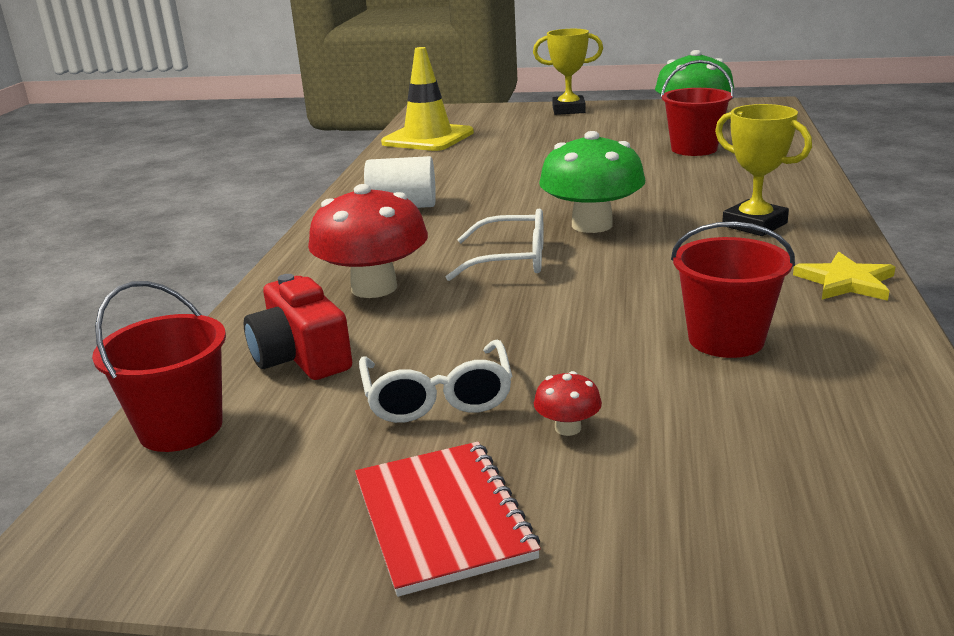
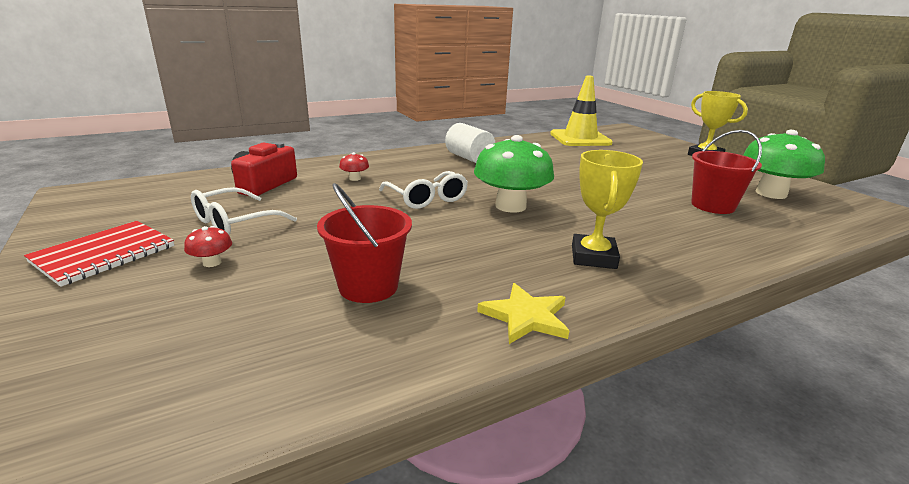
camera: 50 degrees right, 0 degrees up
(181, 428) = (181, 183): red bucket -> none
(374, 288) = (355, 178): red mushroom -> red mushroom, size x0.42

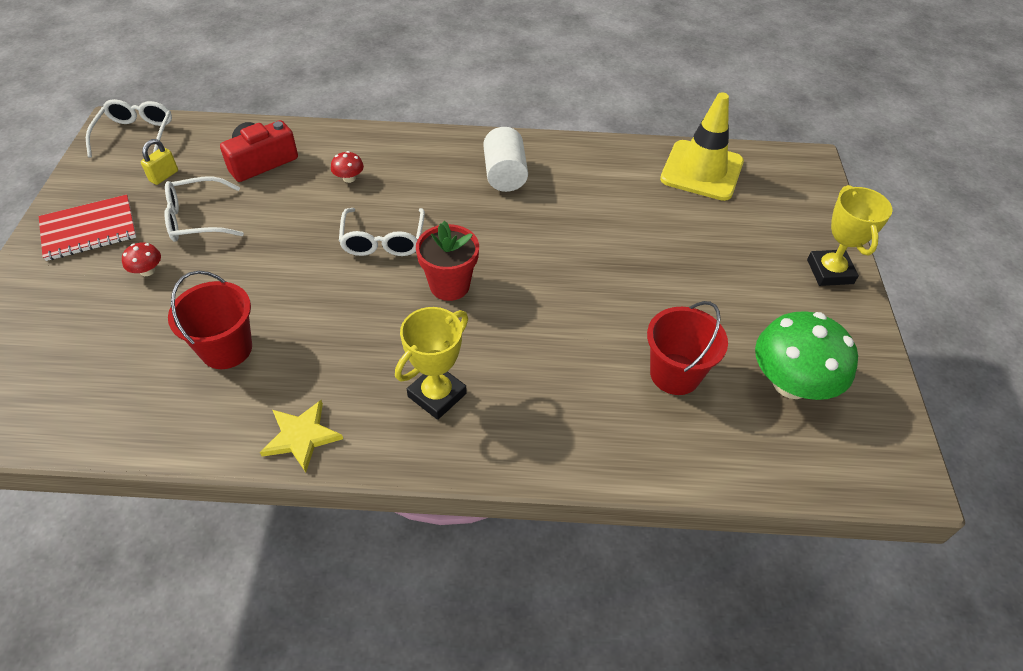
camera: 30 degrees right, 25 degrees up
(108, 193) = (136, 135): none -> white glasses
(167, 208) = (164, 176): none -> yellow padlock
(510, 206) = (449, 285): green mushroom -> red flower pot

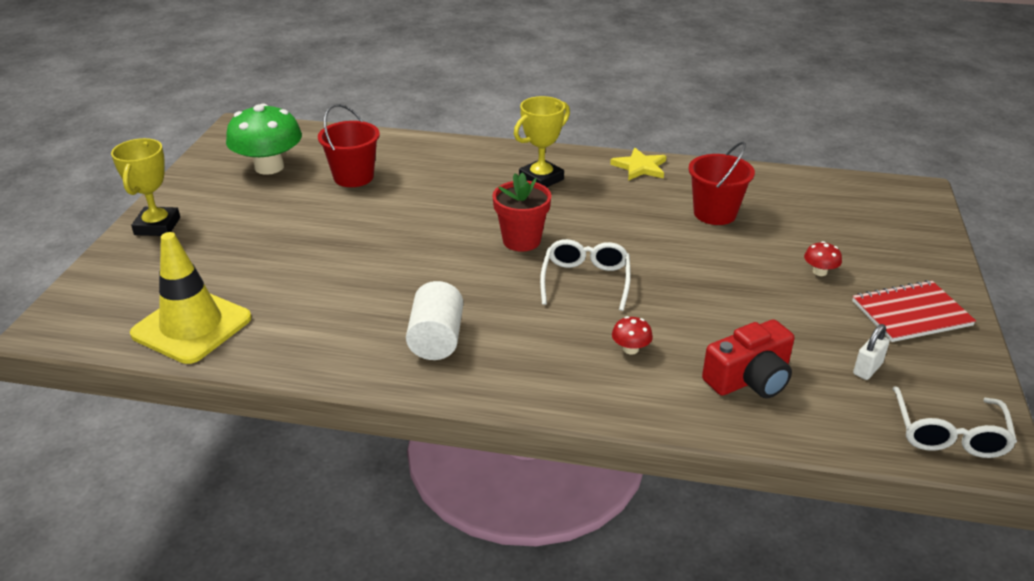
camera: 170 degrees left, 15 degrees down
(164, 176) = (867, 369): yellow padlock -> white padlock
(197, 219) = (796, 315): white glasses -> none

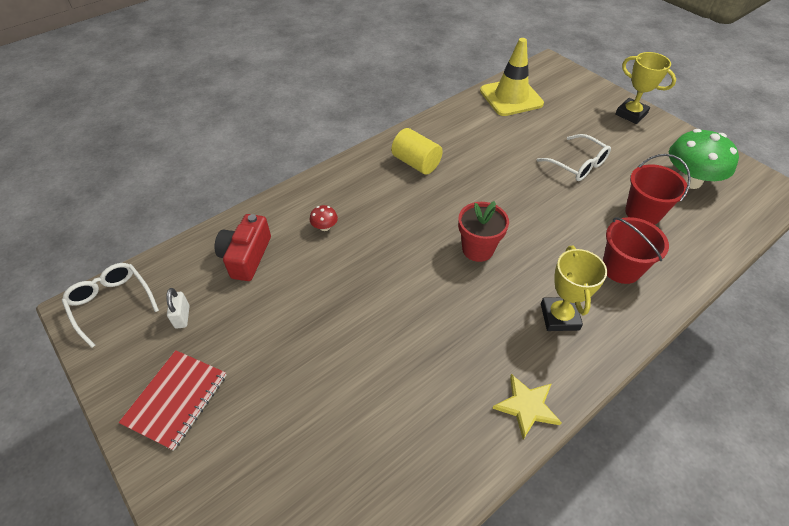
camera: 130 degrees right, 15 degrees up
(436, 339) = (416, 163): white cylinder -> yellow cylinder
(585, 281) = (402, 251): white glasses -> white glasses (577, 165)
(715, 213) = (404, 395): red bucket -> red bucket (621, 268)
(819, 272) = (270, 391): red mushroom -> none

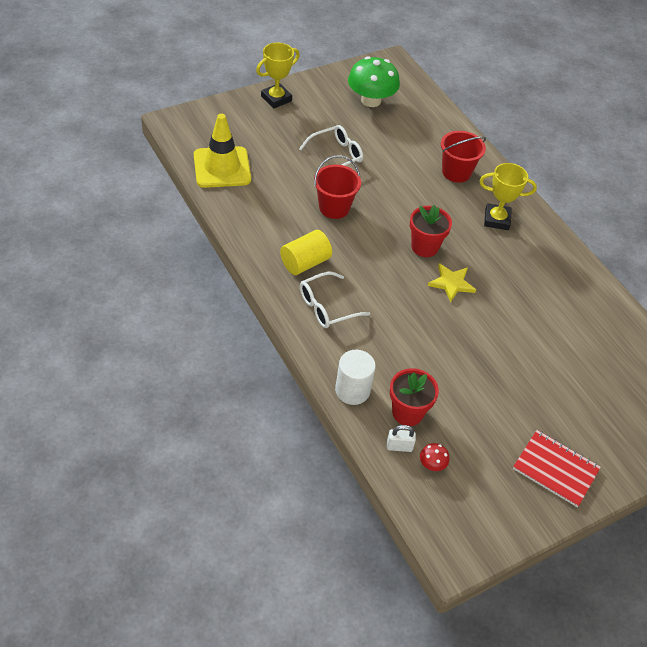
camera: 85 degrees left, 0 degrees up
(111, 303) = (451, 527): white glasses -> white glasses (327, 307)
(182, 317) = (473, 466): white padlock -> white padlock (399, 446)
(246, 256) = (407, 412): red camera -> red flower pot
(269, 213) = (352, 390): none -> white cylinder
(324, 227) = (379, 347): red mushroom -> red mushroom (432, 464)
(527, 406) = (567, 259): yellow star -> yellow star (451, 283)
(643, 213) = (402, 139): red bucket -> red bucket (334, 207)

